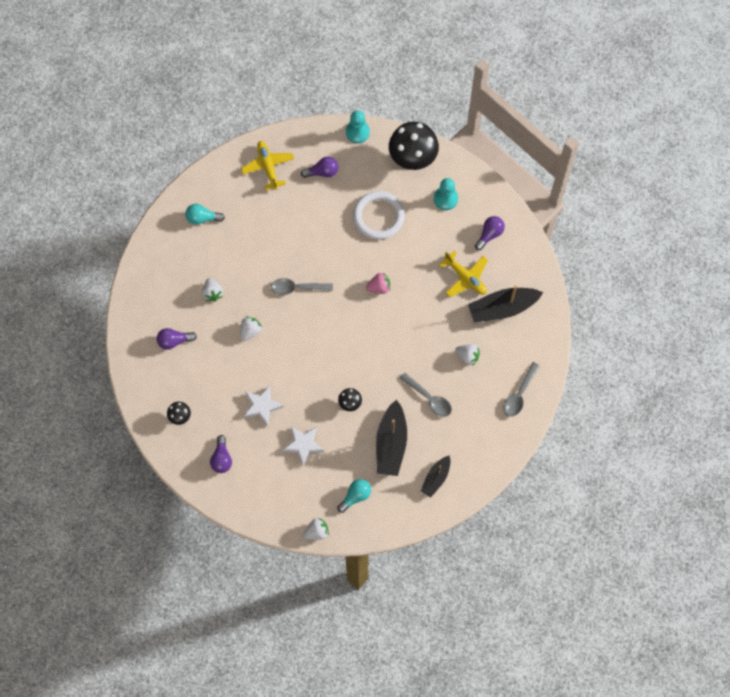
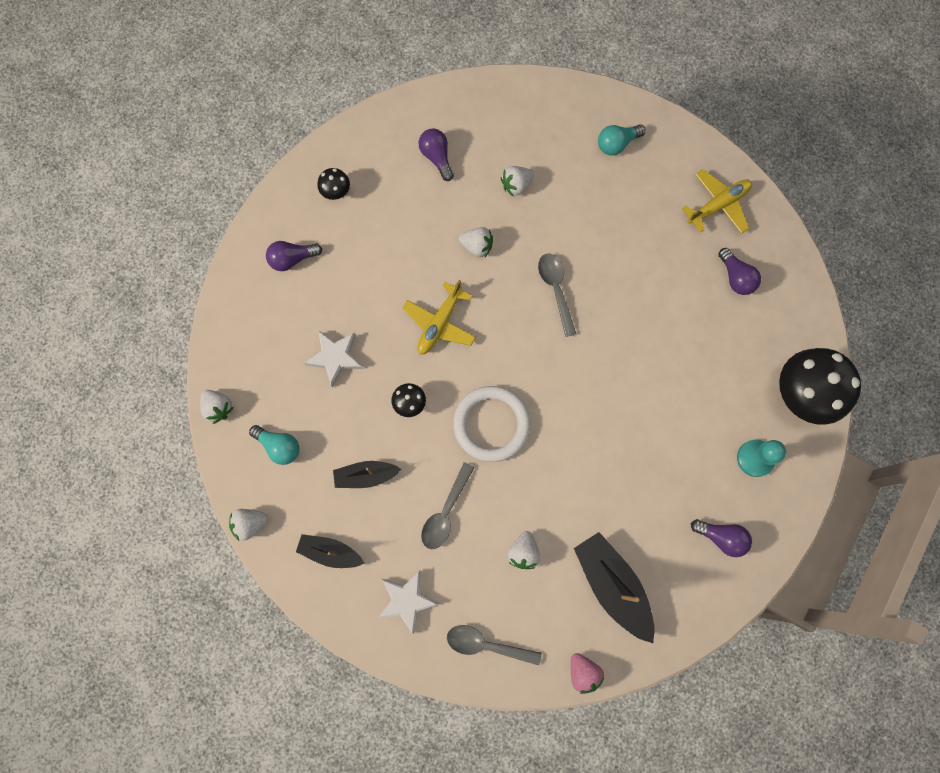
camera: 75 degrees right, 5 degrees up
(202, 218) = (617, 144): turquoise light bulb -> turquoise light bulb turned 105 degrees counterclockwise
(262, 406) = (376, 290): white star -> white star (407, 600)
(357, 132) = (812, 308): turquoise pawn -> none
(378, 216) = (695, 371): white ring -> white ring (491, 424)
(379, 287) = (590, 399): pink strawberry -> pink strawberry (583, 672)
(391, 443) = (366, 476): black boat -> black boat, size x0.60
(403, 526) = (250, 524): none -> white strawberry
(465, 277) = (643, 518): yellow plane -> yellow plane (440, 323)

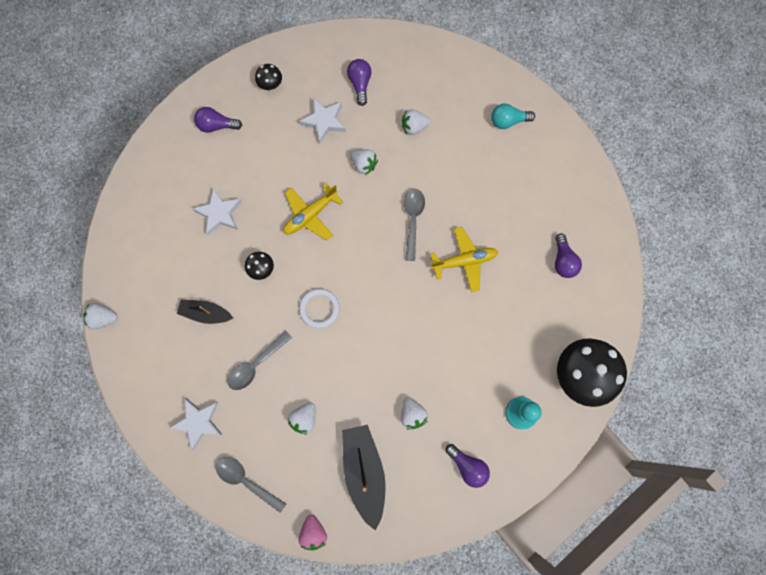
camera: 20 degrees right, 0 degrees up
(218, 408) = (115, 220): white strawberry -> white strawberry (412, 414)
(279, 446) = (149, 267): turquoise light bulb -> none
(330, 552) = (155, 363): black boat -> none
(413, 213) = (324, 121): none -> white star
(491, 424) = (319, 308): white ring -> white ring, size x0.62
(718, 205) = (571, 198): yellow plane -> yellow plane (464, 261)

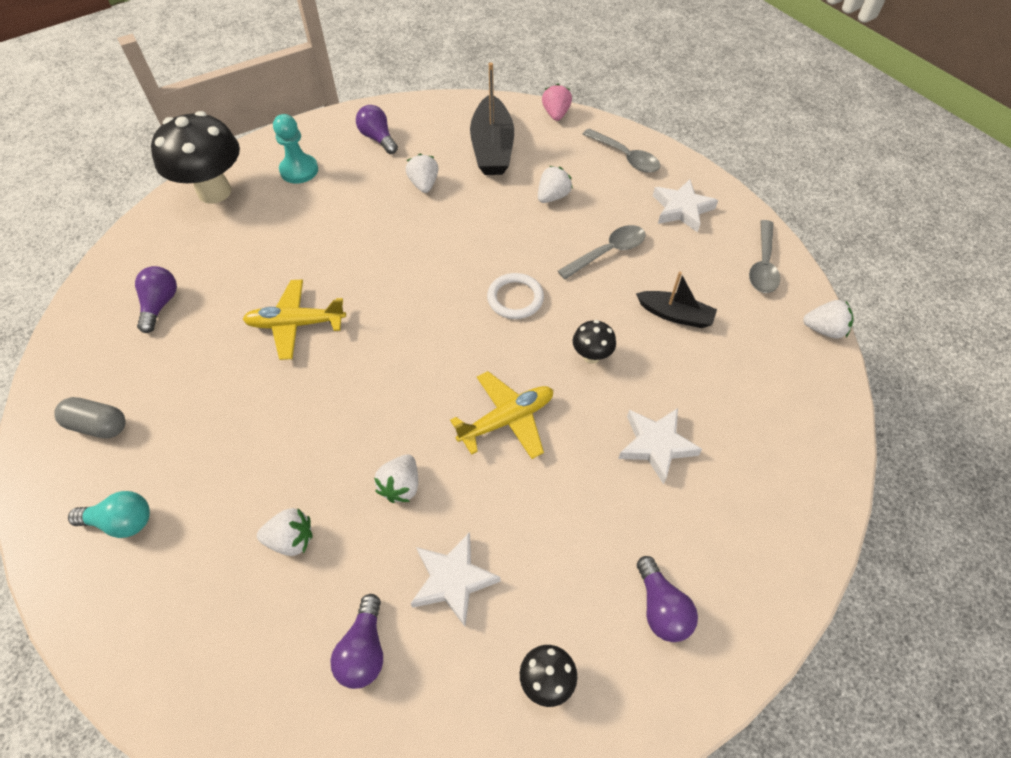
camera: 170 degrees left, 20 degrees down
(217, 125) = (661, 608): purple light bulb -> purple light bulb turned 60 degrees clockwise
(364, 164) = (401, 486): white strawberry -> white strawberry turned 120 degrees counterclockwise
(412, 220) = (349, 387): grey spoon -> grey spoon (763, 265)
(553, 171) = (98, 425): none -> grey capsule

